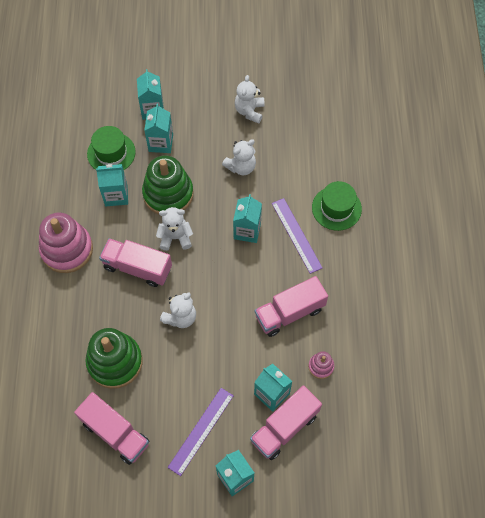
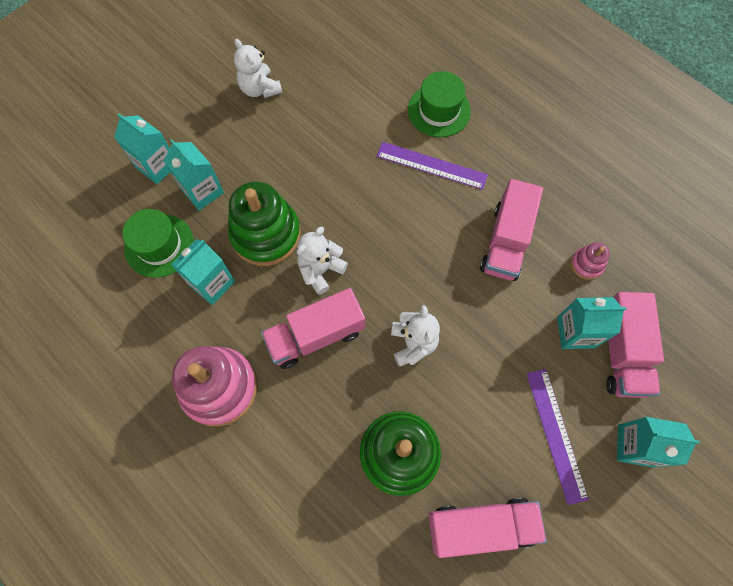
camera: 45 degrees left, 5 degrees up
(241, 167) = (310, 147): white teddy bear -> none
(247, 230) = (382, 201): turquoise carton -> none

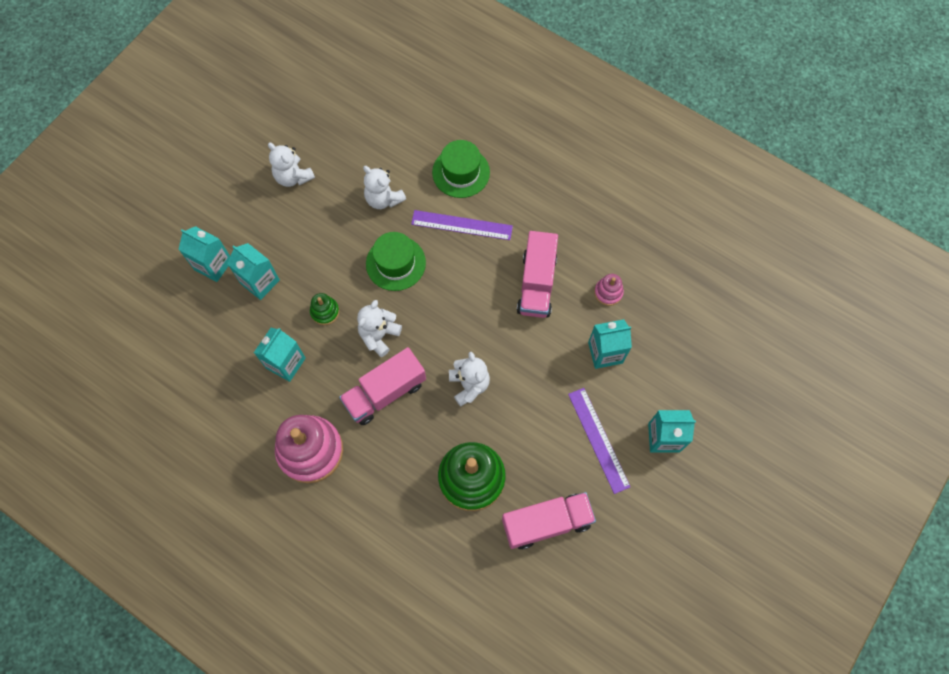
camera: 10 degrees left, 0 degrees up
(159, 245) = (231, 337): green hat -> green hat (395, 263)
(266, 234) = (325, 312): green stacking toy -> green stacking toy, size x0.46
(351, 125) = (383, 199): none -> white teddy bear
(621, 352) = (645, 363): pink truck -> none

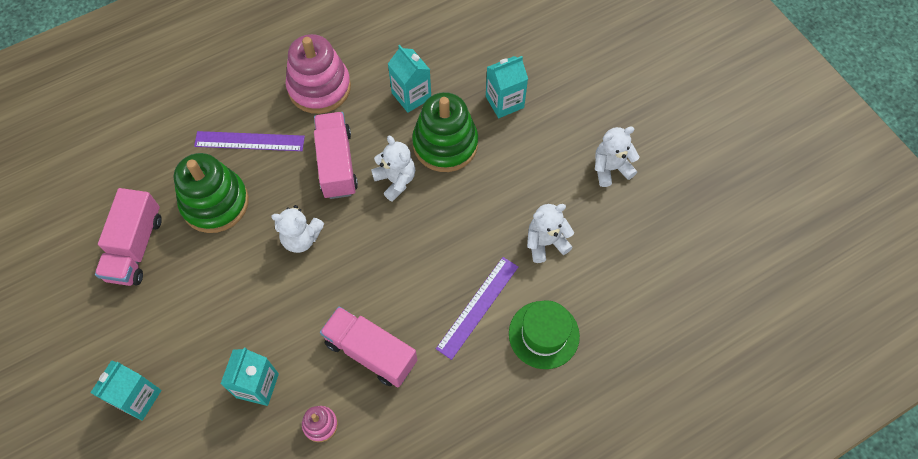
camera: 115 degrees right, 5 degrees down
(213, 265) = (541, 71): turquoise carton -> none
(325, 312) = (445, 144): green stacking toy -> green stacking toy, size x2.16
(395, 263) = (465, 225): green hat -> none
(598, 439) = (176, 332): purple ruler -> purple ruler (249, 141)

